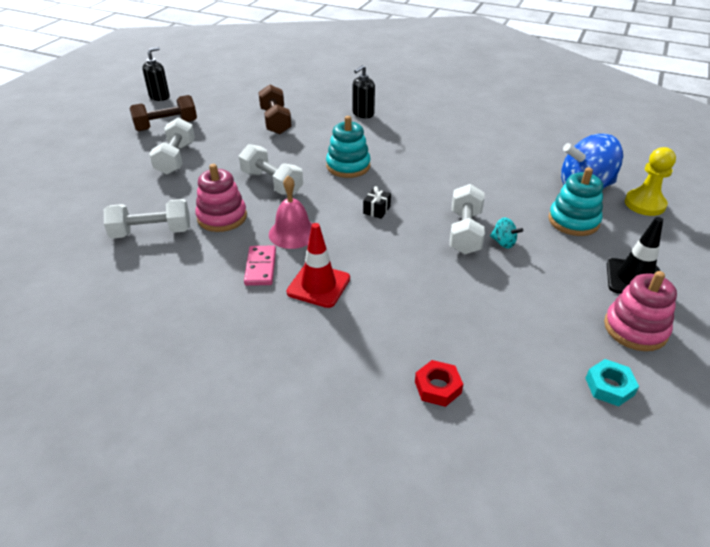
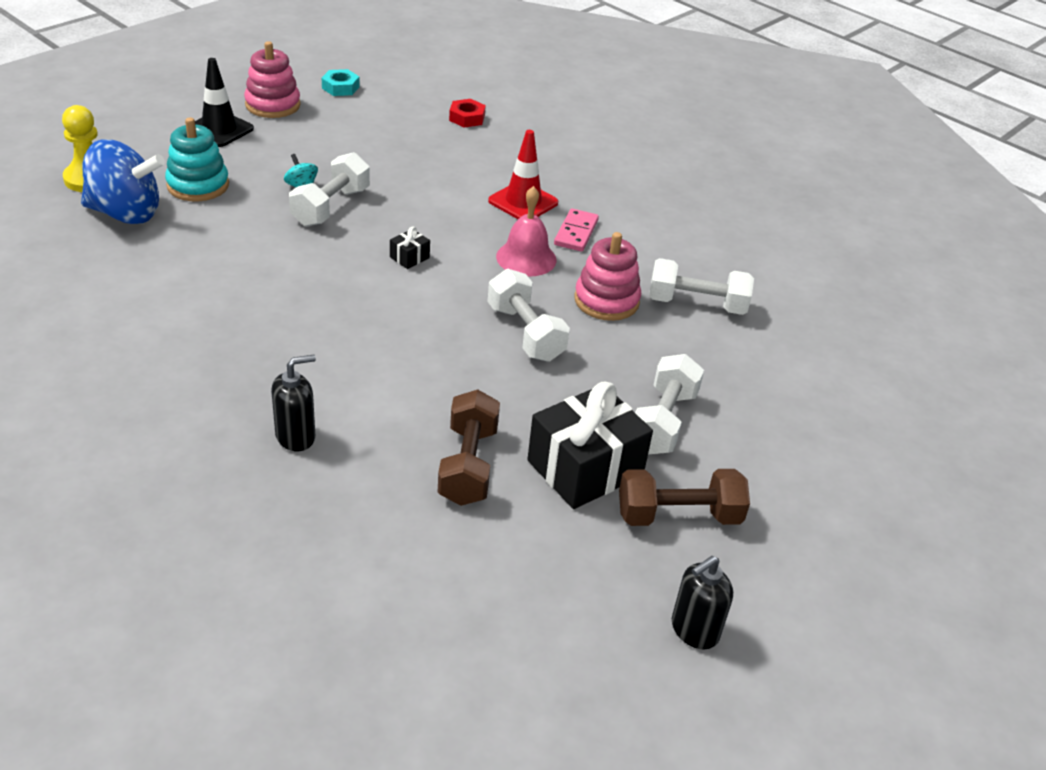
camera: 165 degrees left, 0 degrees up
(216, 132) = (585, 468): none -> black gift
(348, 166) = (401, 330): turquoise stacking toy -> none

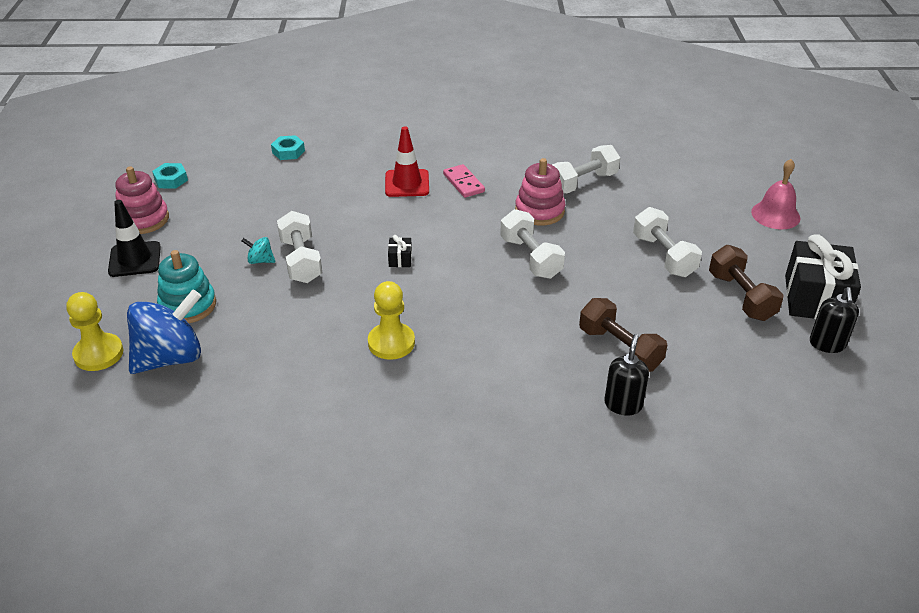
camera: 40 degrees left, 0 degrees up
(289, 315) = (391, 343): none -> yellow pawn
(296, 436) = (514, 406): black soap dispenser -> black soap dispenser (623, 404)
(467, 118) = (288, 151): red nut -> turquoise nut
(525, 333) = (530, 258): white dumbbell -> white dumbbell turned 45 degrees clockwise
(526, 258) = (462, 215): pink bell -> pink bell (775, 215)
(585, 468) = (669, 306): black gift -> black gift (815, 298)
(678, 515) = (740, 297): brown dumbbell -> brown dumbbell turned 60 degrees counterclockwise

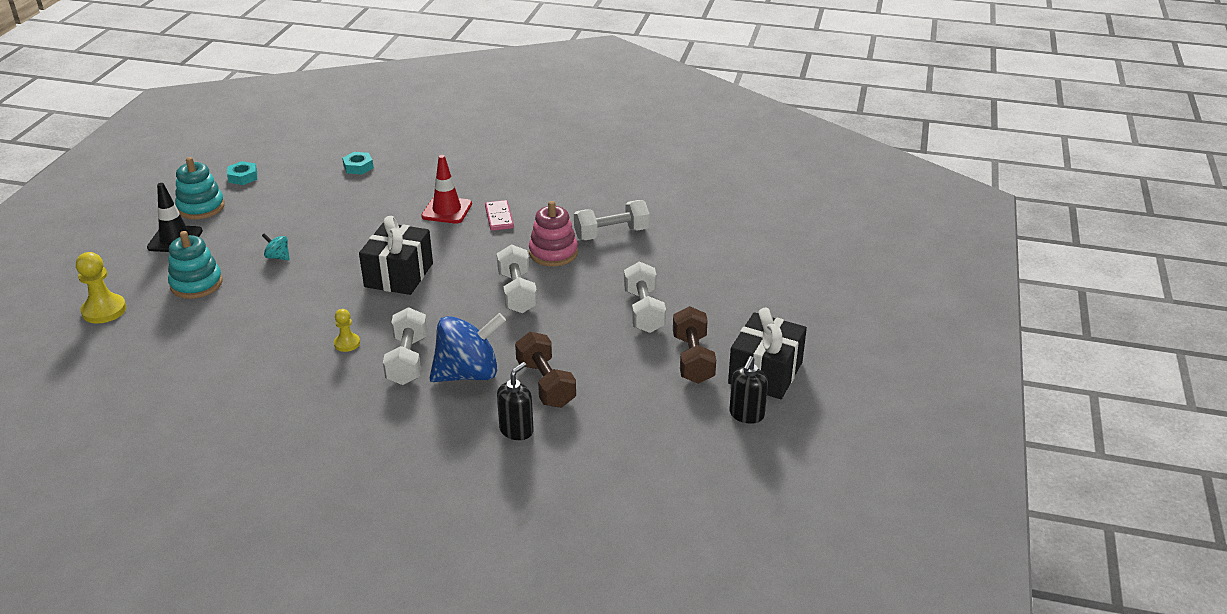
camera: 15 degrees right, 5 degrees down
(143, 219) = (201, 207): pink stacking toy -> turquoise stacking toy
(170, 358) = (158, 323): blue spinning top -> blue spinning top (468, 374)
(301, 261) = (312, 262): white dumbbell -> white dumbbell (407, 360)
(391, 343) = (347, 343): yellow pawn -> yellow pawn, size x0.59
(400, 259) = (399, 275): black gift -> black gift, size x2.43
(775, 215) = (782, 291): pink bell -> none

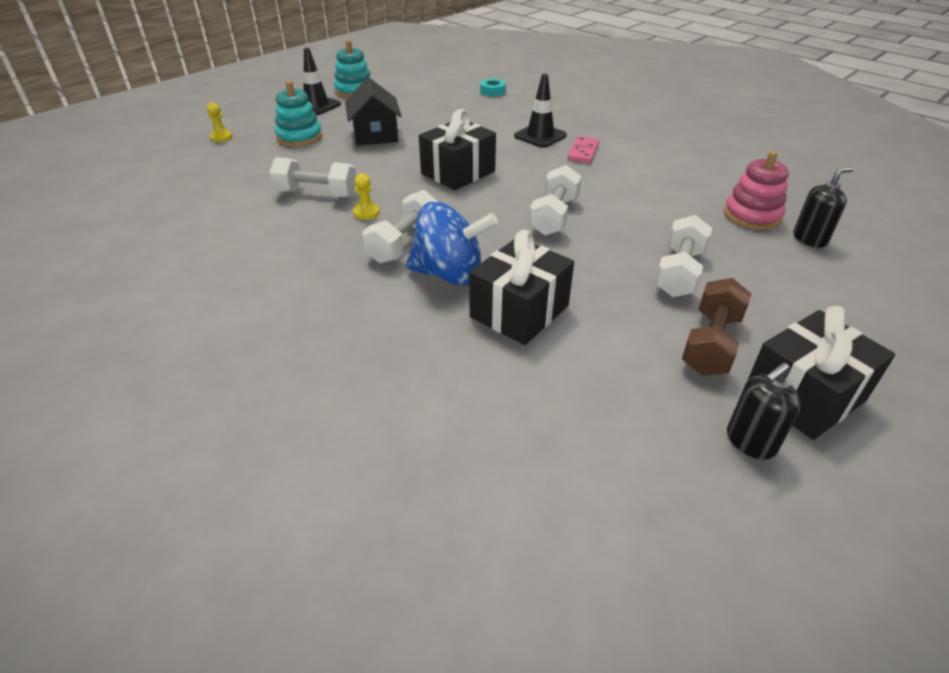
camera: 30 degrees right, 5 degrees up
(104, 310) = (221, 137): yellow pawn -> yellow pawn, size x0.59
(243, 177) = (402, 79): turquoise nut -> none
(278, 257) = (375, 135): turquoise spinning top -> black house
(447, 210) = (540, 136): red traffic cone -> black traffic cone
(516, 430) = (452, 349): black soap dispenser -> black soap dispenser (810, 239)
(546, 384) = (519, 311): brown dumbbell -> black gift
(553, 253) = (615, 193): pink stacking toy -> pink stacking toy (752, 216)
(611, 234) = (687, 192): white dumbbell -> white dumbbell (317, 194)

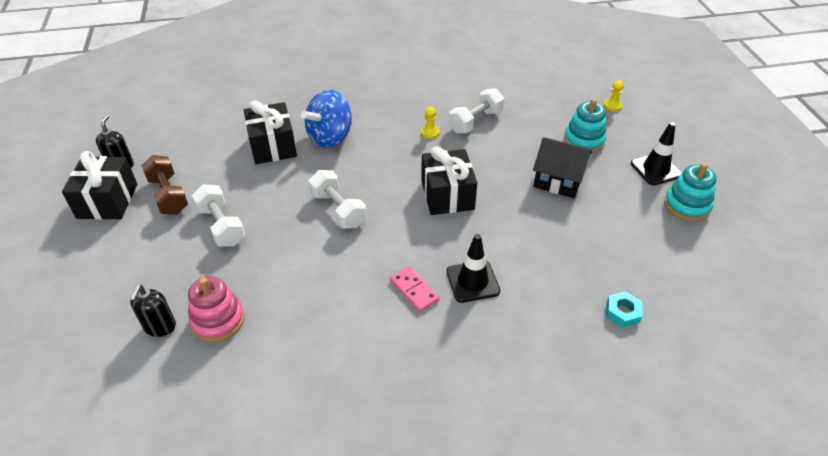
camera: 125 degrees right, 5 degrees up
(404, 243) = (378, 134): white dumbbell -> none

